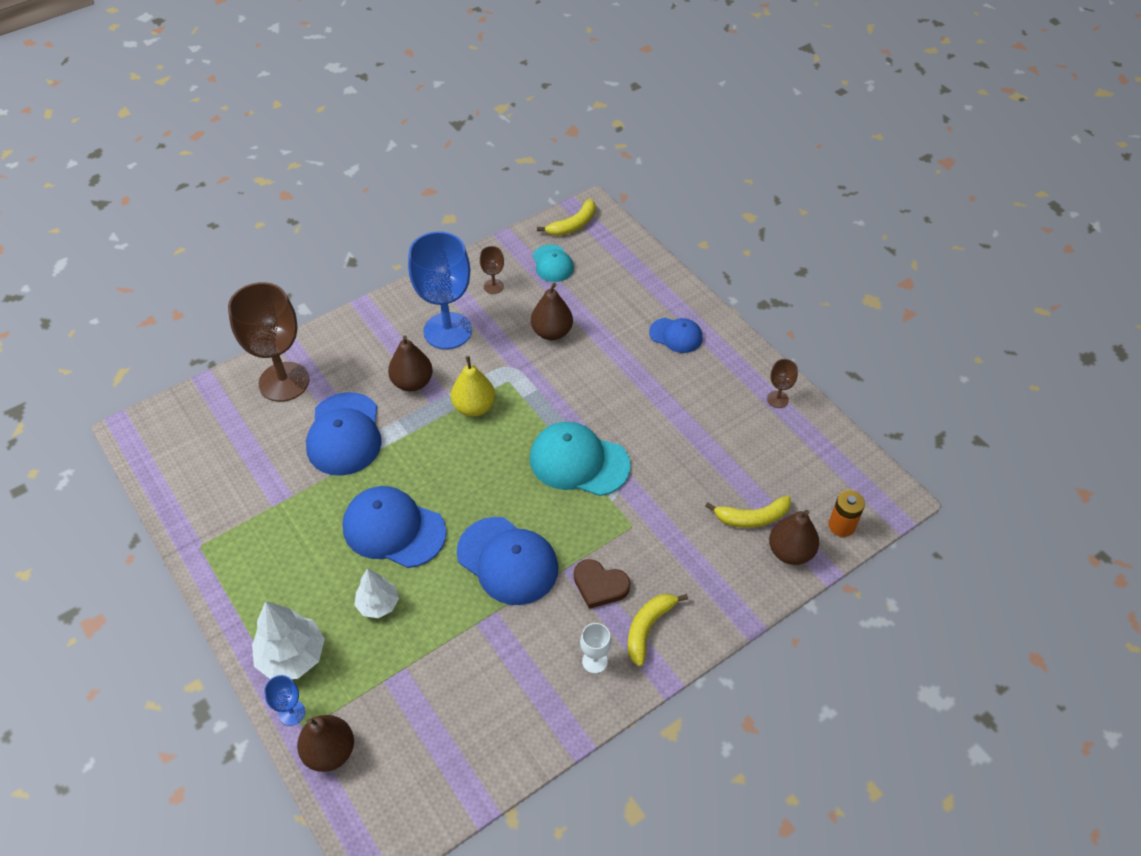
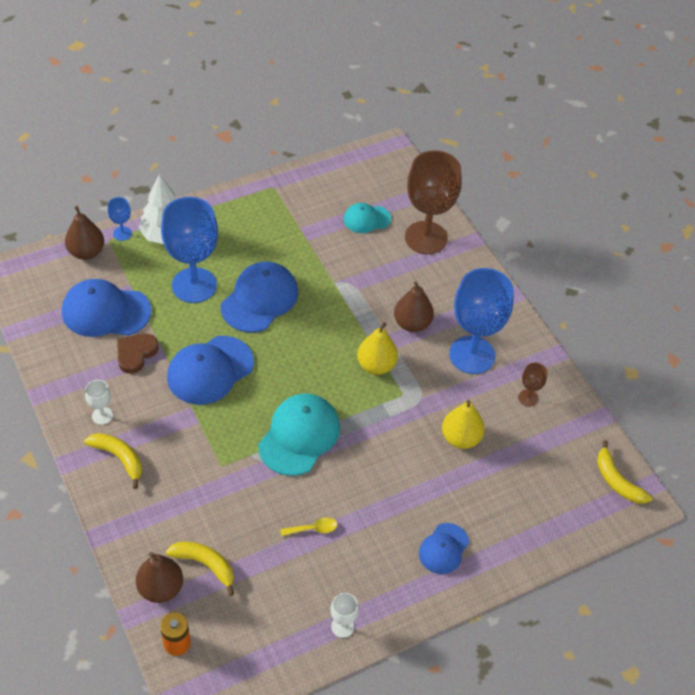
camera: 95 degrees right, 0 degrees up
(344, 434) = (362, 274): blue cap -> blue cap (105, 311)
(378, 604) = (194, 285): white tree -> blue goblet
(552, 264) = (557, 453): turquoise cap -> turquoise cap (366, 219)
(552, 332) = (460, 438): brown pear -> yellow pear
(600, 585) = (169, 431): brown heart -> brown heart (135, 354)
(685, 435) = (313, 529): none -> yellow spoon
(752, 518) = (205, 565): yellow banana -> yellow banana turned 120 degrees clockwise
(777, 399) = (342, 626): brown goblet -> white goblet

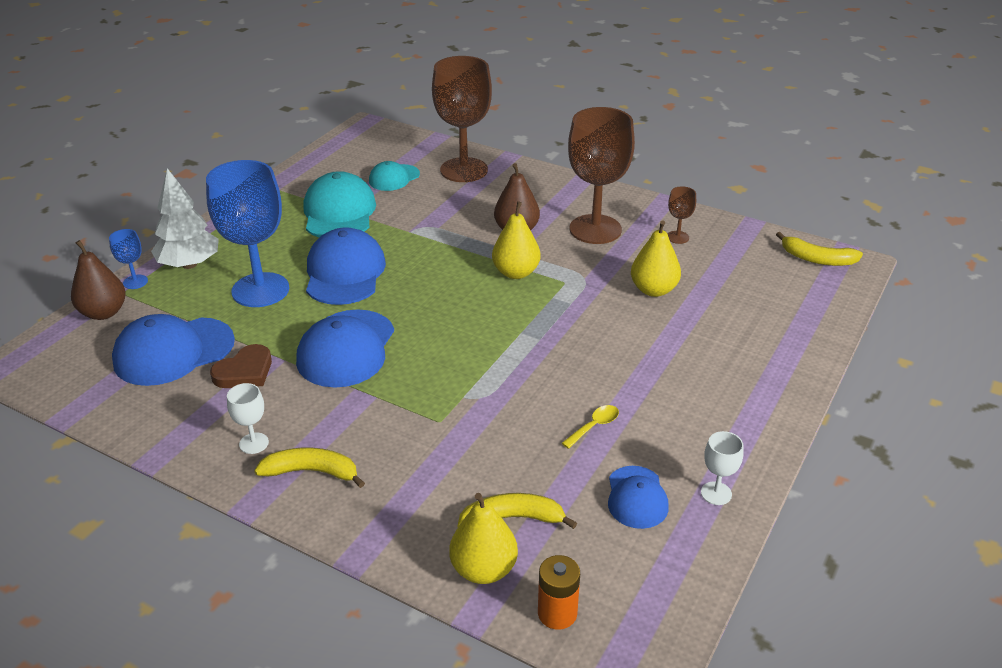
camera: 30 degrees left, 15 degrees down
(135, 354) = (244, 372): brown heart -> brown heart turned 135 degrees counterclockwise
(161, 588) = (483, 569): brown pear -> yellow pear
(299, 436) = (498, 358): turquoise cap -> turquoise cap (339, 212)
(443, 549) = (735, 378): blue cap -> blue cap (636, 497)
(472, 355) = (595, 229): blue goblet -> brown goblet

